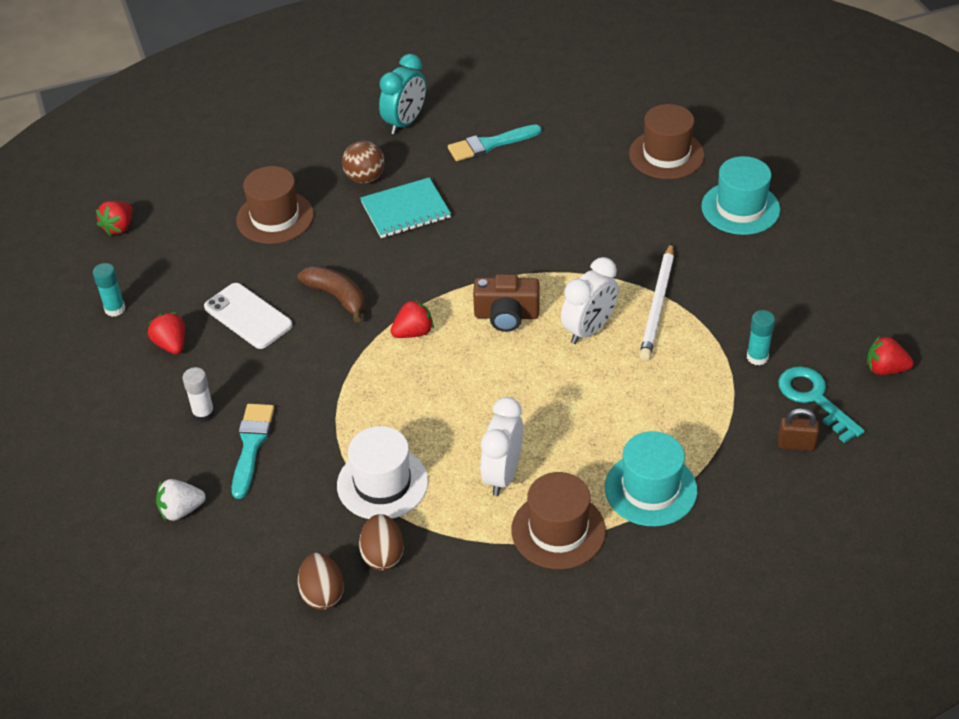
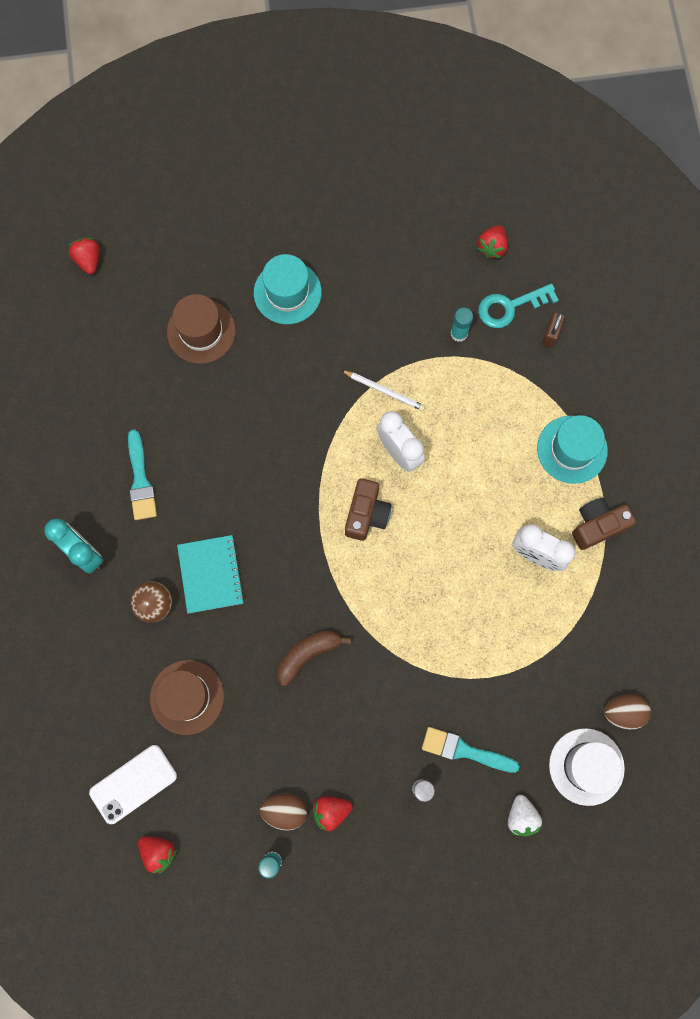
camera: 80 degrees left, 30 degrees up
(248, 316) = (312, 737): white phone -> white phone (133, 784)
(382, 483) = (526, 649): white hat -> white hat (586, 766)
(383, 555) = (595, 660): brown egg -> brown egg (285, 810)
(413, 332) = (367, 595): red strawberry -> red strawberry (89, 260)
(558, 530) = (597, 525): brown hat -> brown camera
(658, 305) = (384, 391): white pencil -> white pencil, size x0.67

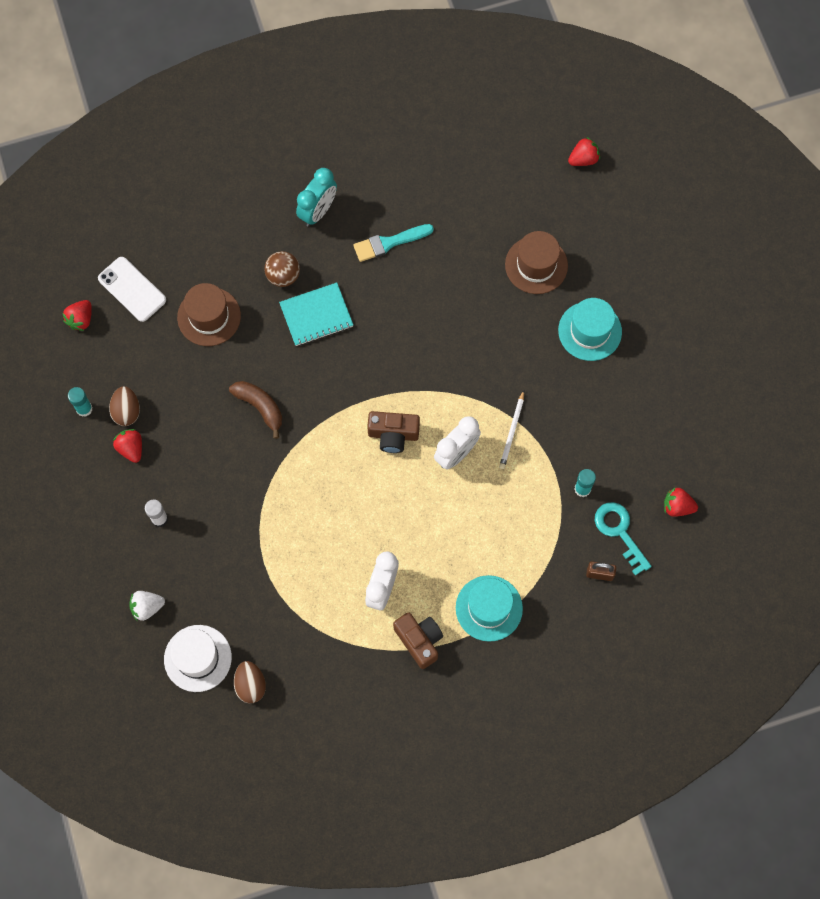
camera: 80 degrees right, 5 degrees down
(464, 750) = (196, 551): turquoise brush -> none

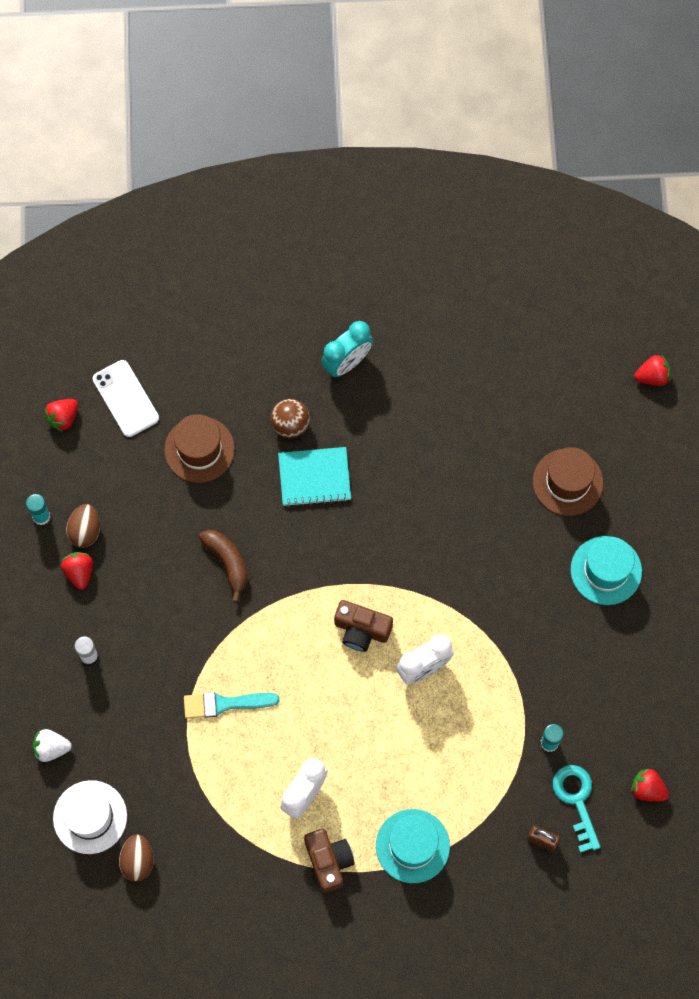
camera: 15 degrees right, 0 degrees up
(389, 243) = (414, 417): turquoise brush -> turquoise brush (225, 704)
(512, 431) = (490, 659): white pencil -> none

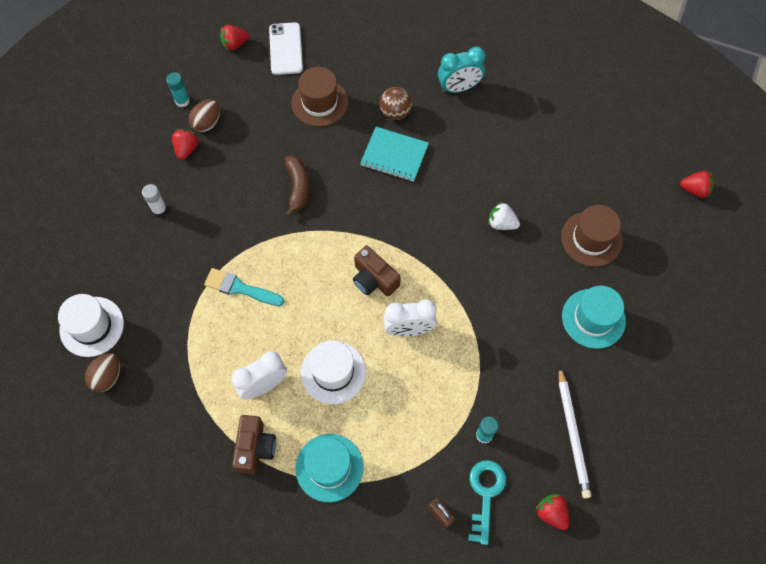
camera: 25 degrees right, 5 degrees down
(51, 748) = (94, 263): white strawberry -> white strawberry (501, 223)
(368, 748) = (333, 372): none -> white hat
(635, 702) = (573, 434): none -> white pencil

